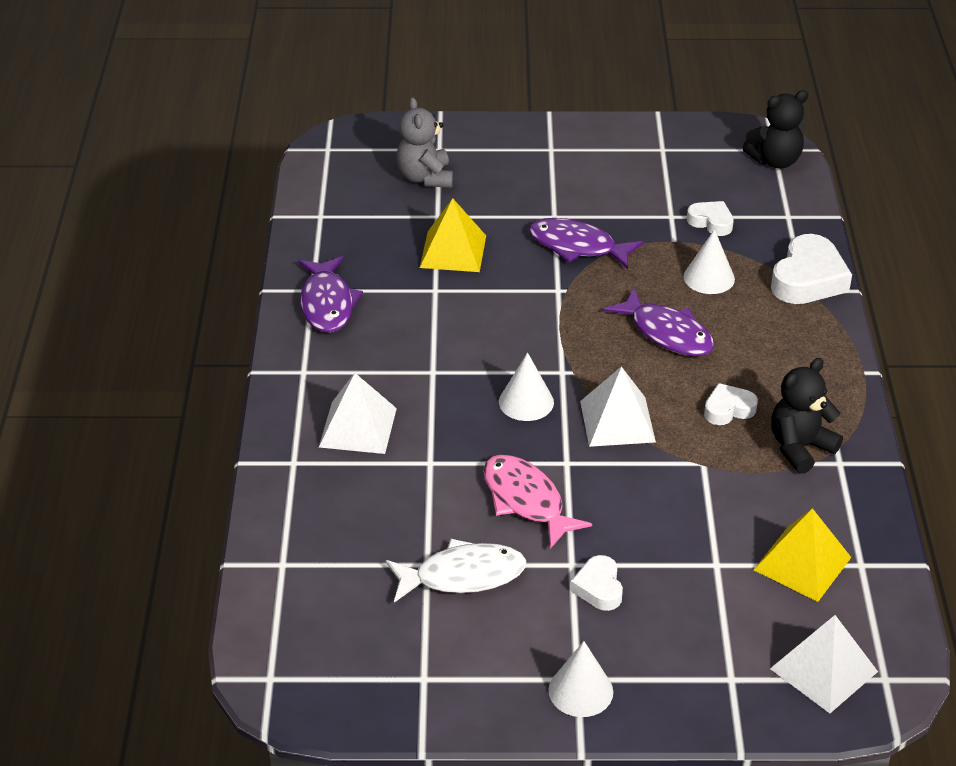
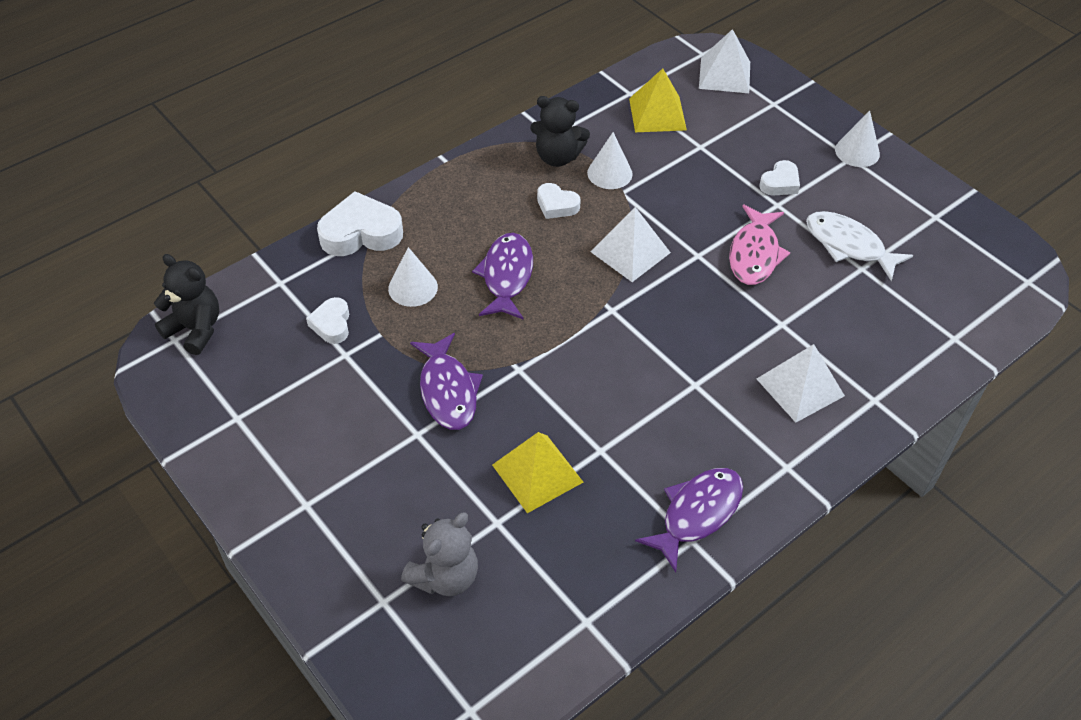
camera: 130 degrees left, 10 degrees up
(526, 402) = (665, 310): white cone -> white cone (609, 173)

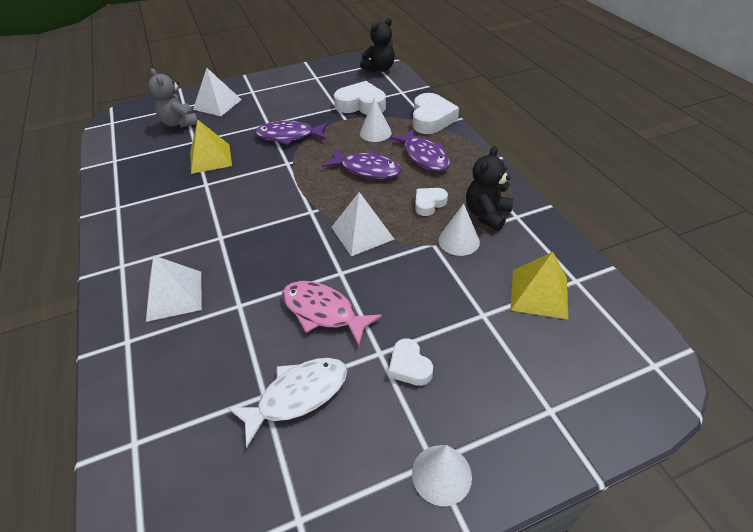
camera: 110 degrees right, 5 degrees down
(332, 324) = (361, 105): white heart -> white heart, size x1.77
(697, 514) = (130, 213): purple fish -> purple fish (424, 156)
(725, 75) = (609, 375): white pyramid -> white pyramid (217, 104)

